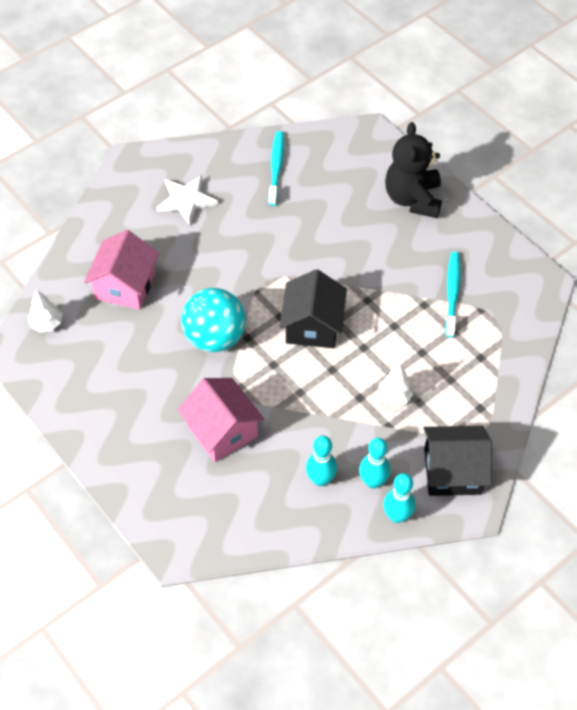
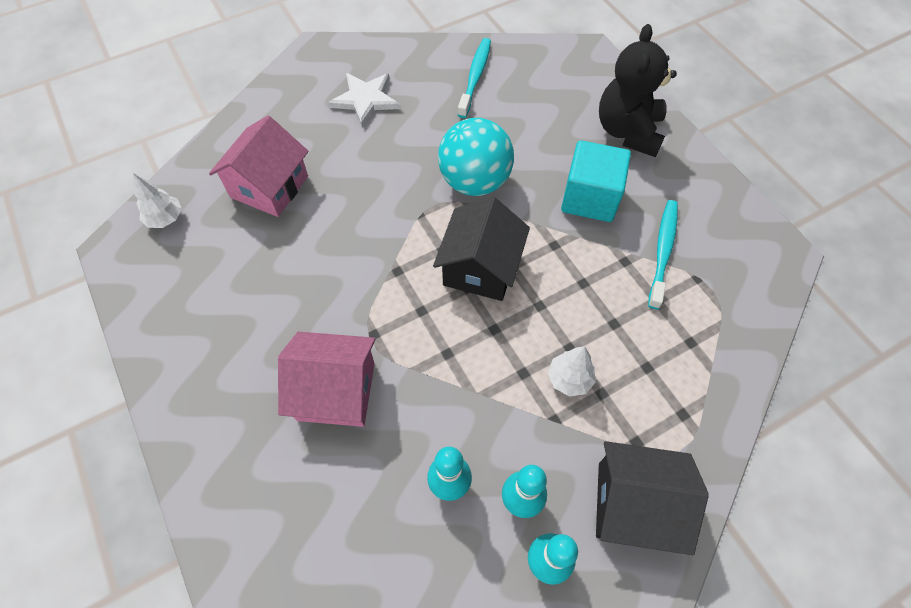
camera: 10 degrees right, 5 degrees up
(215, 337) = (357, 265): turquoise ball -> turquoise ball (474, 181)
(222, 431) = (336, 391): pink house -> pink house turned 60 degrees counterclockwise
(389, 259) = (590, 198): none -> turquoise cube

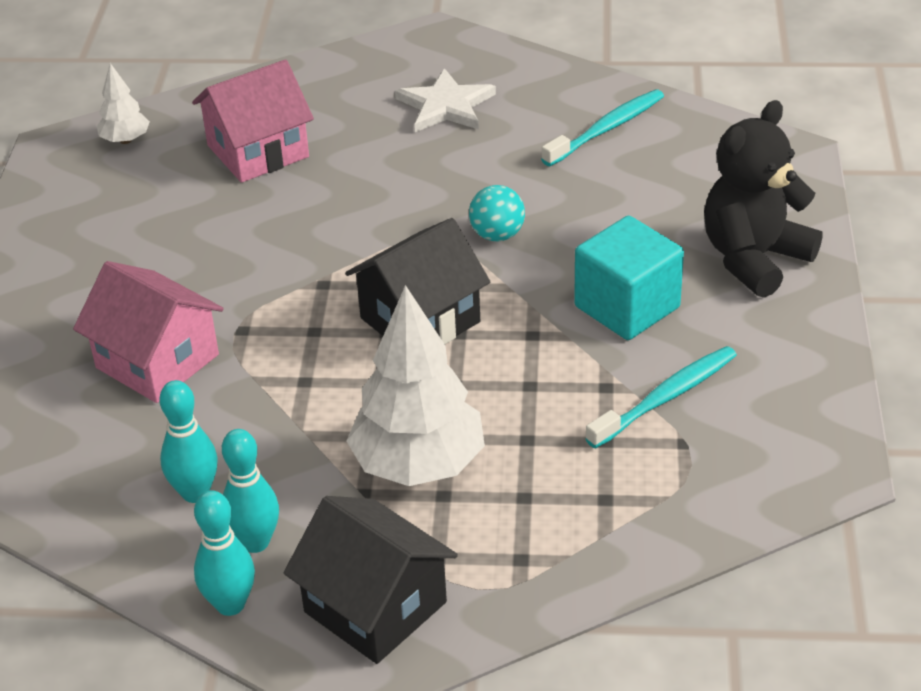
camera: 35 degrees right, 20 degrees down
(474, 181) = (497, 235): turquoise ball -> turquoise ball, size x0.53
(569, 379) = (418, 465): white tree -> white tree, size x2.06

